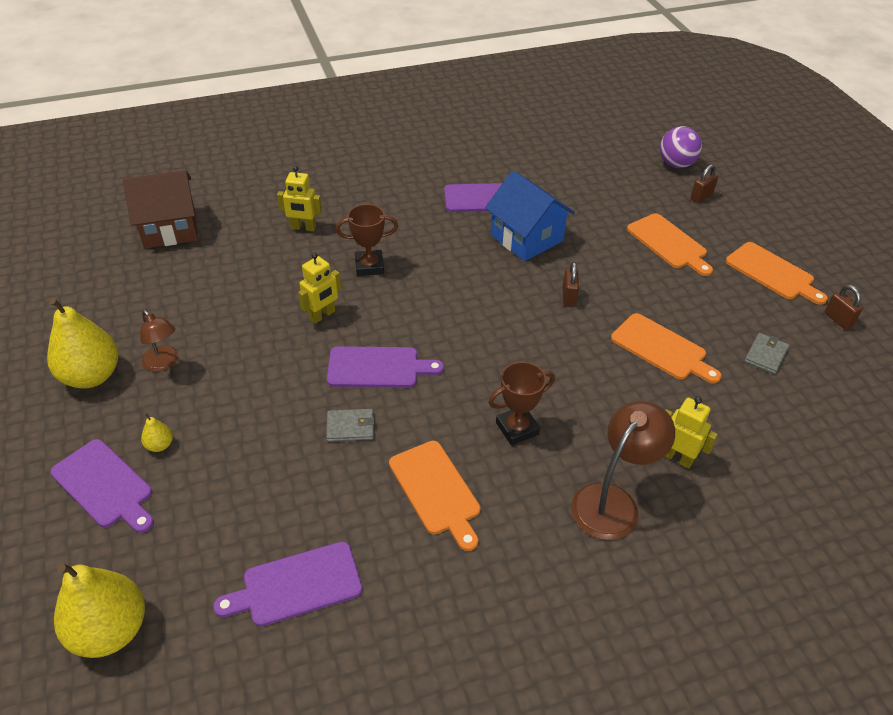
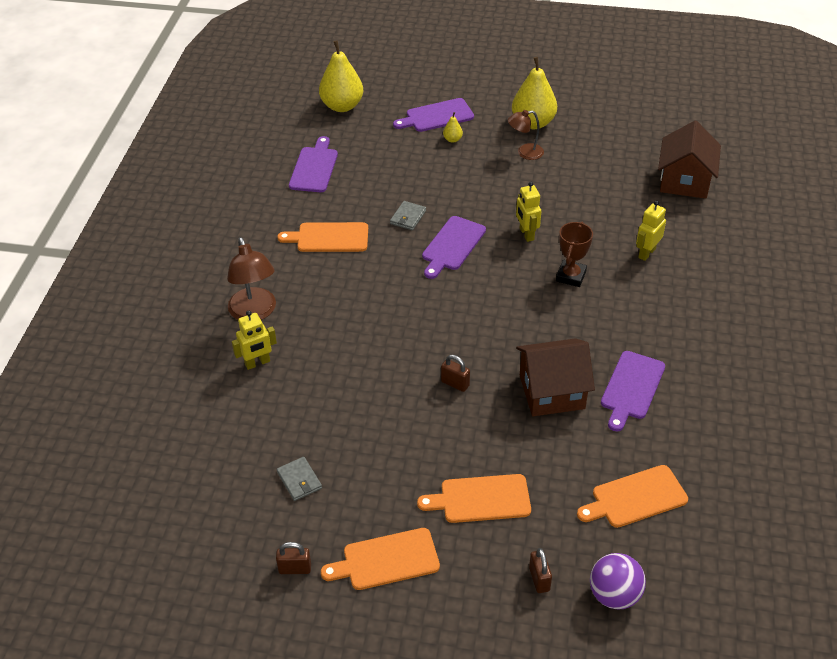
camera: 120 degrees right, 0 degrees up
(517, 428) = (346, 293): brown trophy -> none
(526, 238) = (552, 392): blue house -> brown house
(662, 349) = (356, 413): orange cutting board -> orange cutting board (635, 498)

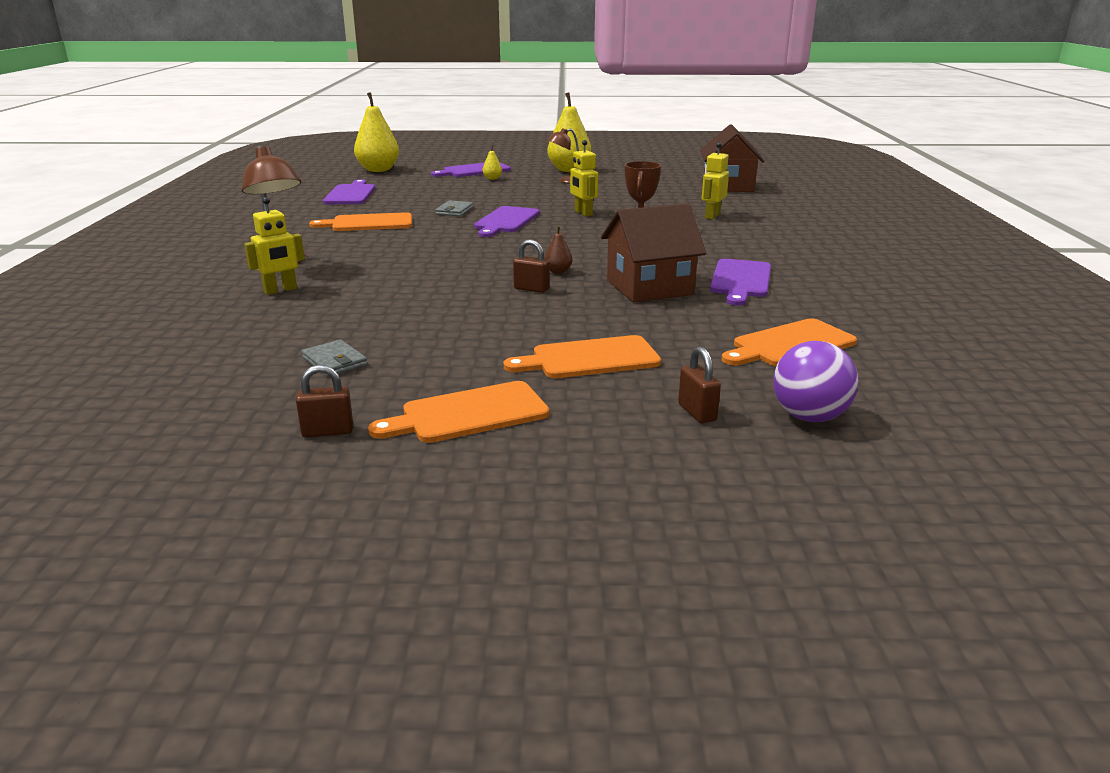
camera: 10 degrees left, 20 degrees down
(482, 354) = (558, 271): none -> brown pear

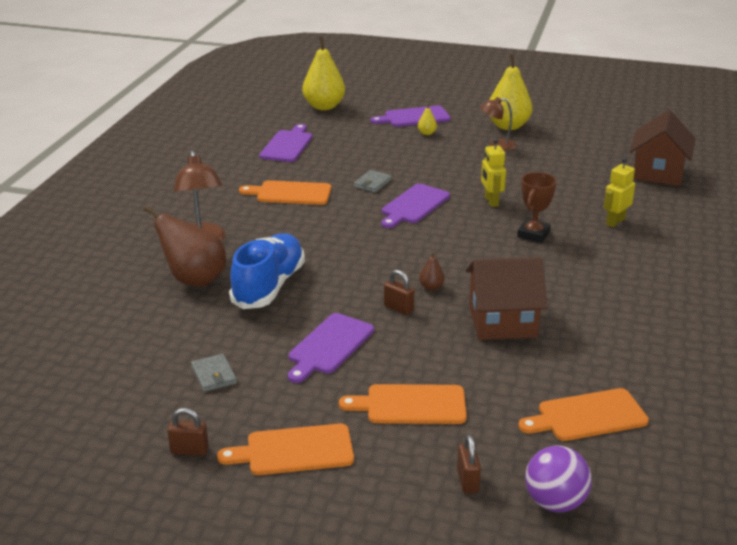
camera: 15 degrees right, 5 degrees up
(280, 290) = (194, 280): yellow robot -> brown pear
(373, 287) = (269, 286): none -> blue shoe
(740, 280) = (590, 324): purple cutting board -> purple cutting board (329, 346)

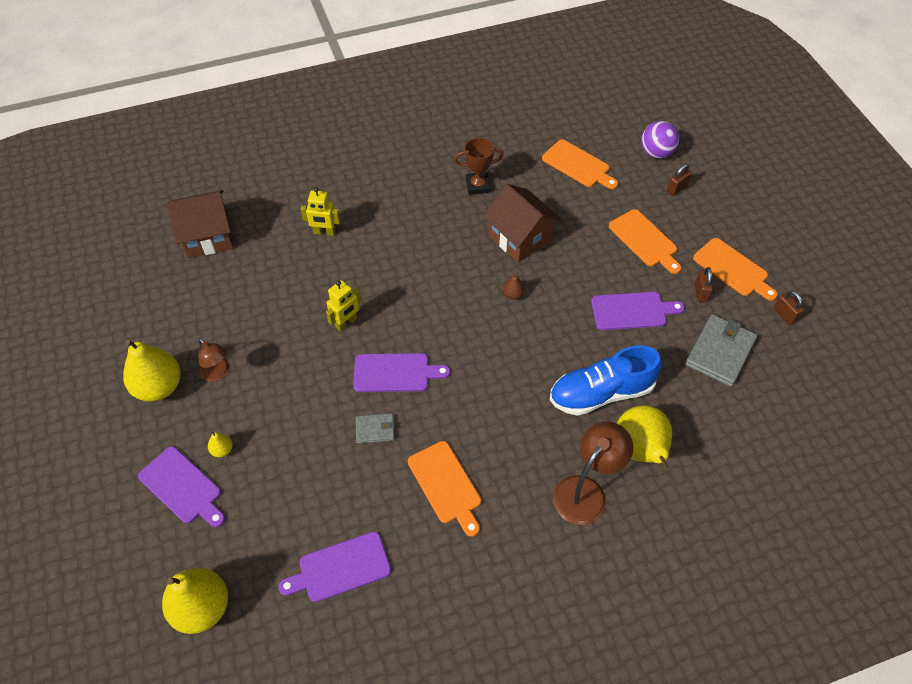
camera: 125 degrees left, 25 degrees up
(194, 280) = (639, 450): brown pear -> yellow pear
(214, 375) = (720, 352): grey wallet -> grey wallet, size x1.86
(398, 308) = (556, 298): brown padlock -> brown padlock (700, 293)
(533, 234) = (384, 271): brown trophy -> brown trophy (478, 186)

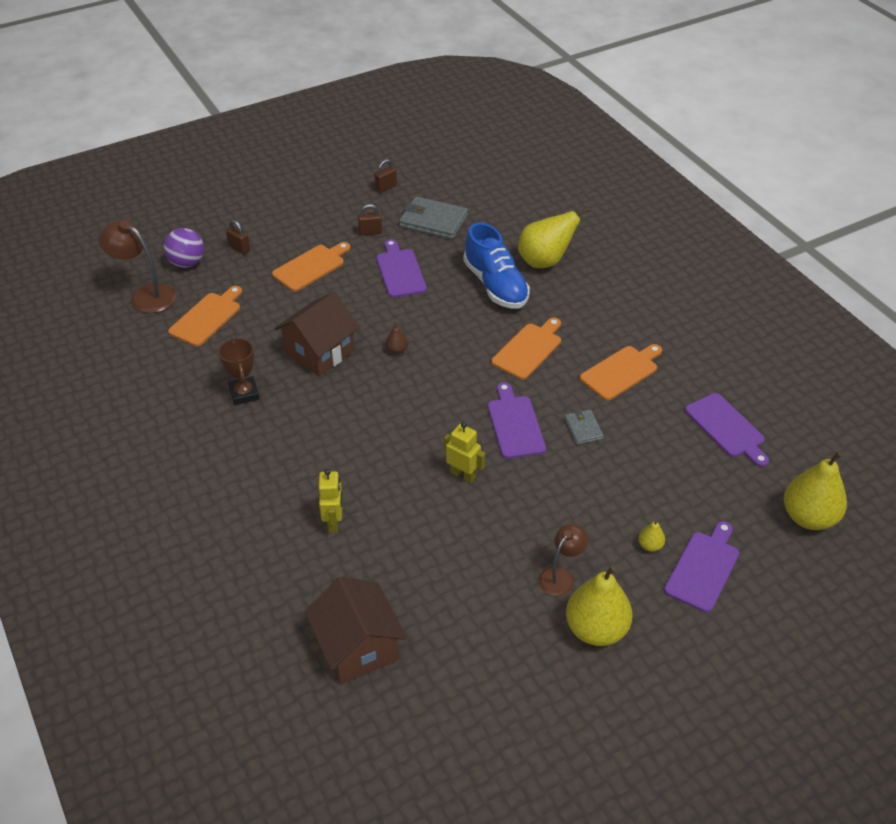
camera: 100 degrees left, 10 degrees down
(586, 491) = (593, 288): brown lamp -> brown lamp (146, 295)
(733, 269) = (339, 214): orange cutting board -> orange cutting board (528, 349)

